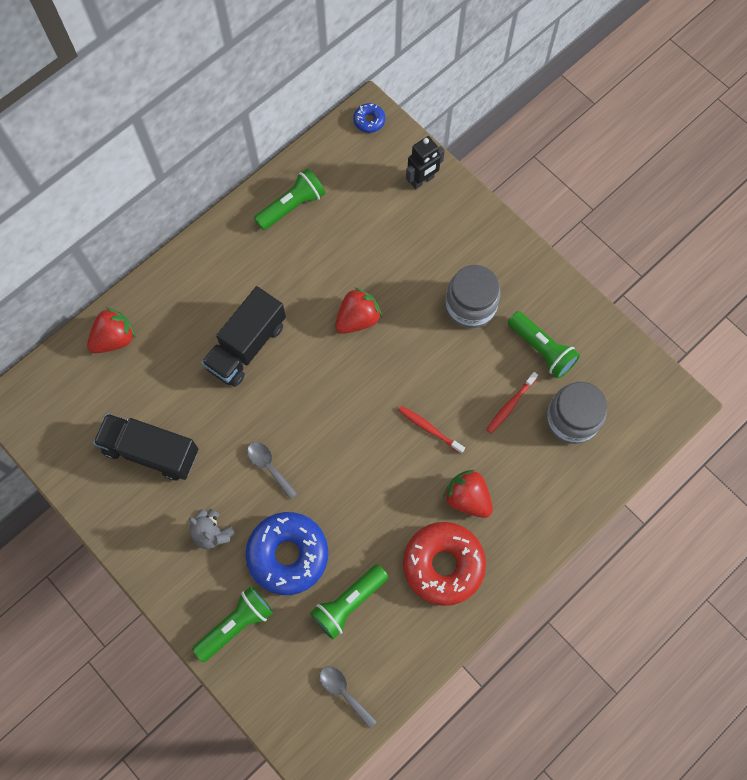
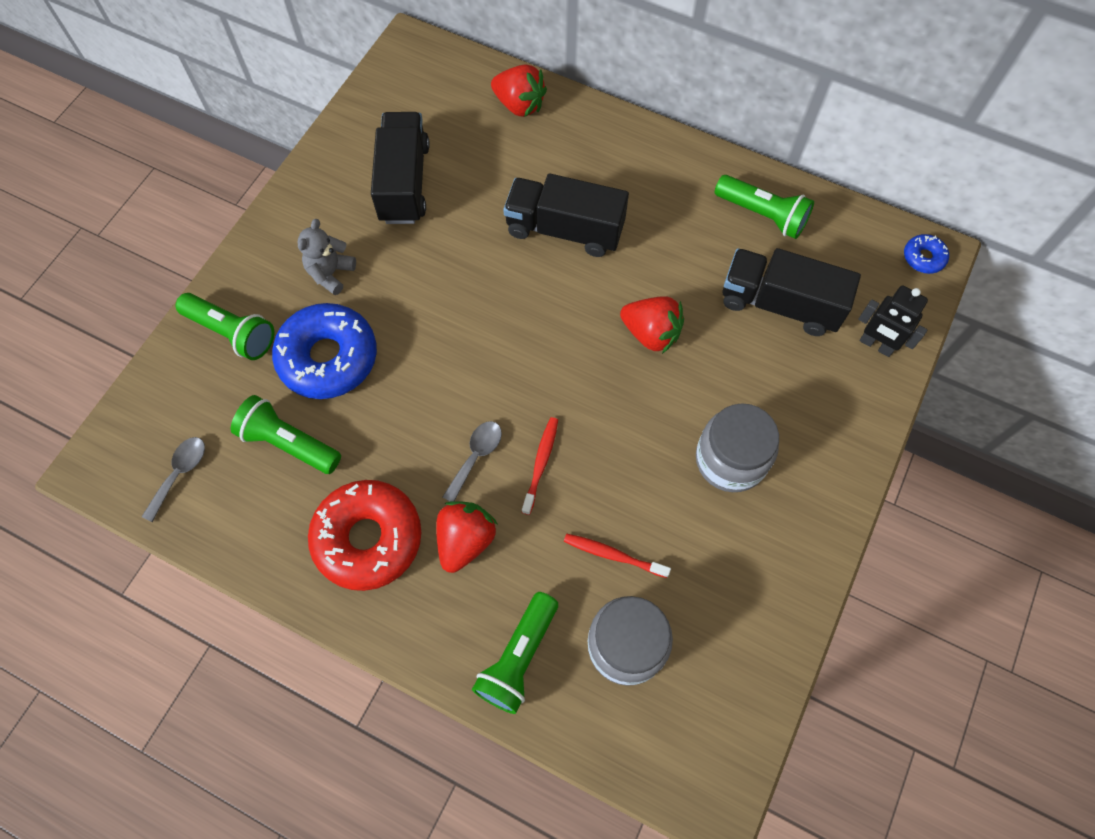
camera: 70 degrees right, 5 degrees down
(269, 466) = (427, 302): grey spoon -> grey spoon (476, 456)
(368, 226) = (780, 304): none -> black truck
(541, 349) = (710, 572): green flashlight -> green flashlight (518, 658)

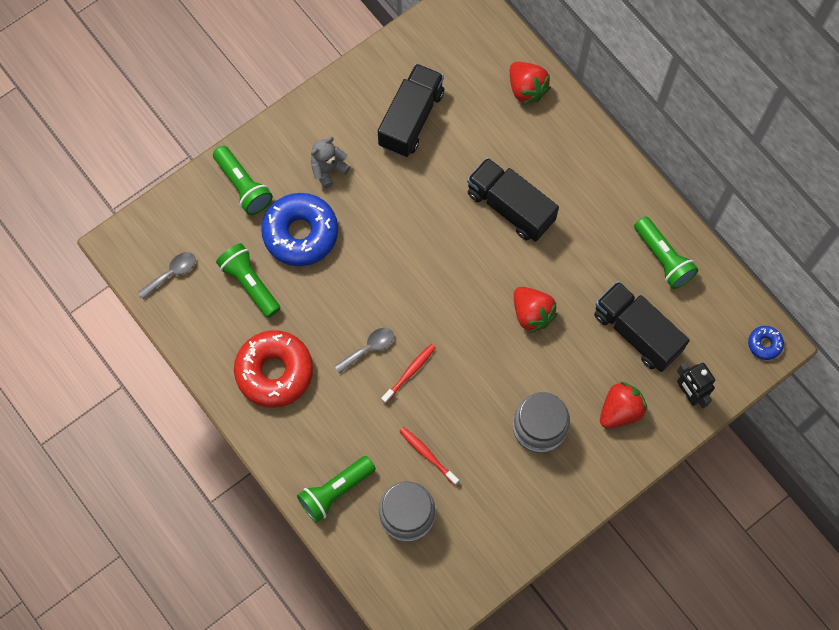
camera: 25 degrees right, 5 degrees up
(465, 540) = (336, 401): red strawberry -> red strawberry (620, 410)

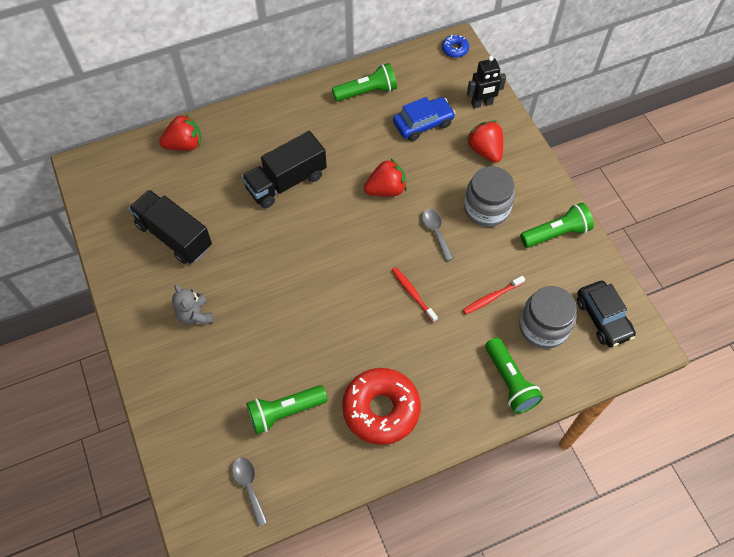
camera: 75 degrees left, 10 degrees down
(243, 186) = (182, 395): green flashlight -> green flashlight (556, 233)
(300, 233) = (250, 354): blue donut -> none
(369, 348) = (381, 321): grey spoon -> grey spoon (435, 232)
(434, 577) = (603, 318): none -> black car
(636, 332) = (423, 124): black truck -> blue car

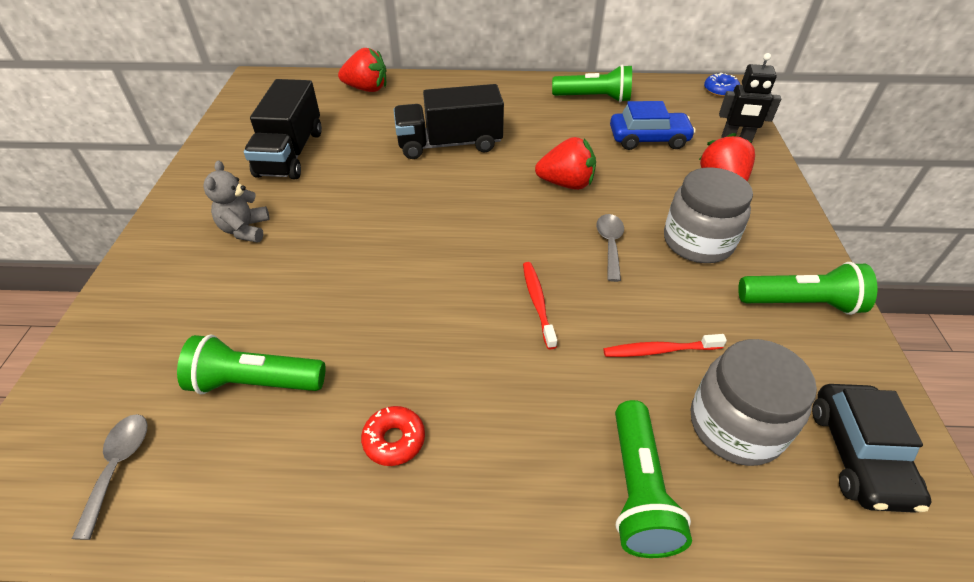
camera: 25 degrees right, 15 degrees down
(174, 236) = (290, 153): black truck -> black truck turned 150 degrees counterclockwise
(381, 409) = (394, 440): red donut -> red donut, size x0.45

